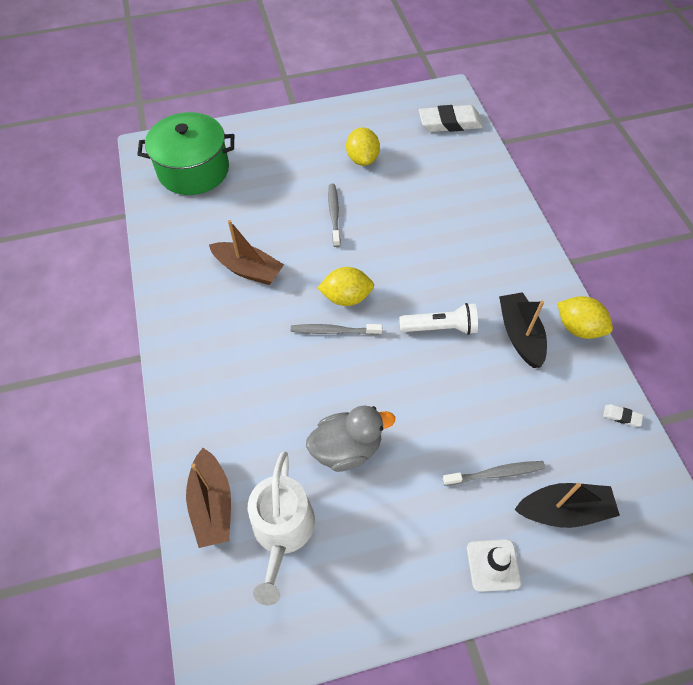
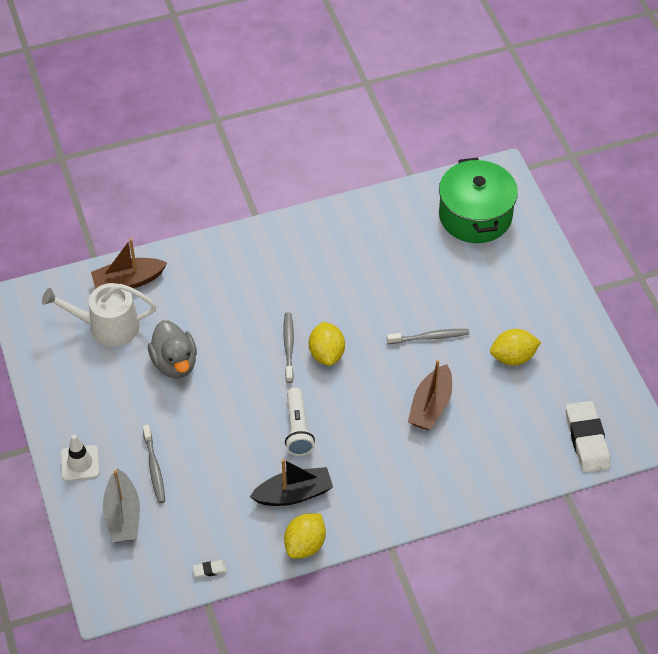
camera: 85 degrees right, 5 degrees down
(248, 269) = (352, 276): brown boat -> brown boat (430, 406)
(563, 510) = (123, 515): black boat -> grey boat
(621, 416) = (210, 570): white eraser -> white eraser turned 60 degrees clockwise

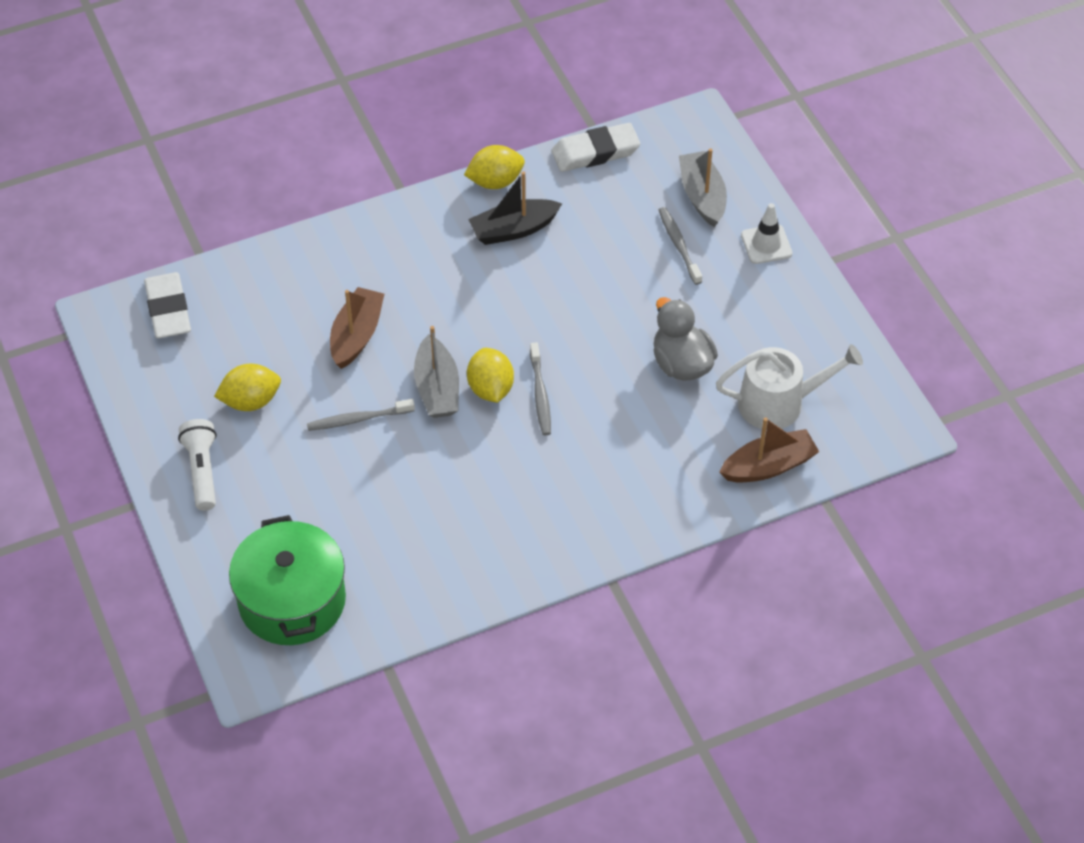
camera: 175 degrees right, 0 degrees up
(210, 570) = (595, 152): white eraser -> white eraser, size x2.37
(297, 429) = (517, 298): white flashlight -> white flashlight (202, 471)
(305, 545) = (495, 182): yellow lemon -> yellow lemon turned 45 degrees clockwise
(368, 357) = (437, 388): none -> grey boat

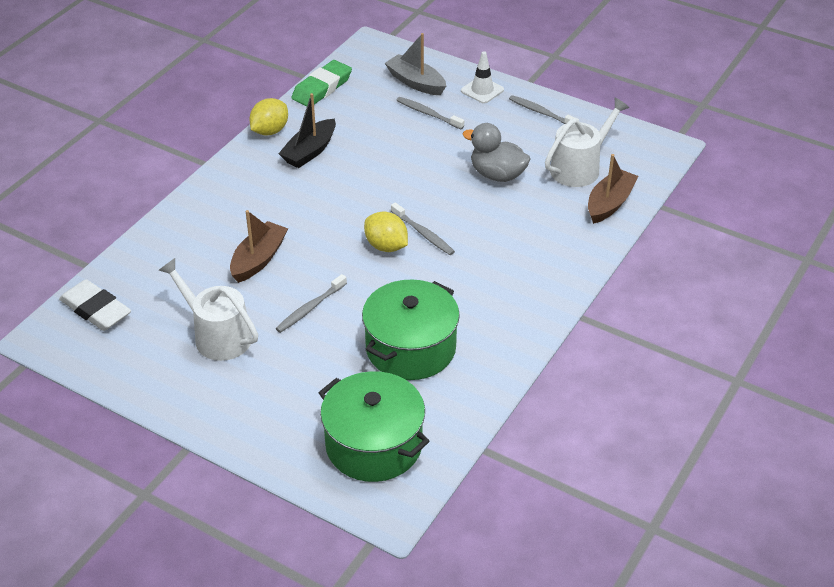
camera: 35 degrees left, 10 degrees down
(202, 471) = (222, 398): white flashlight -> none
(251, 401) = (217, 336): yellow lemon -> white watering can
(356, 335) = (258, 259): brown boat -> brown boat turned 45 degrees clockwise
(413, 518) = (410, 348): none -> green pot
(437, 388) = (348, 263): grey boat -> none
(595, 152) = (322, 88): white eraser -> green eraser
(805, 309) = (541, 113): none -> grey toothbrush

